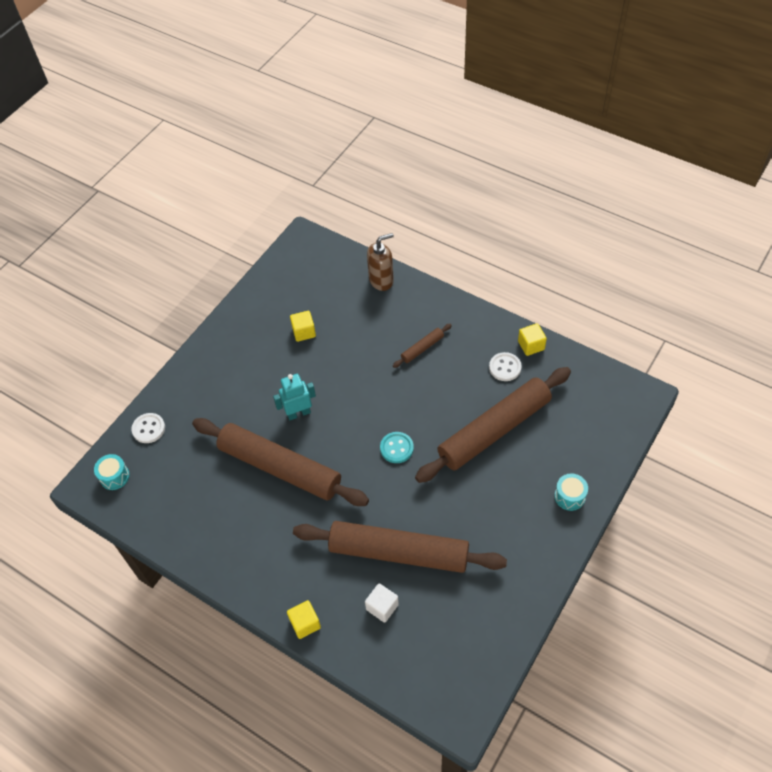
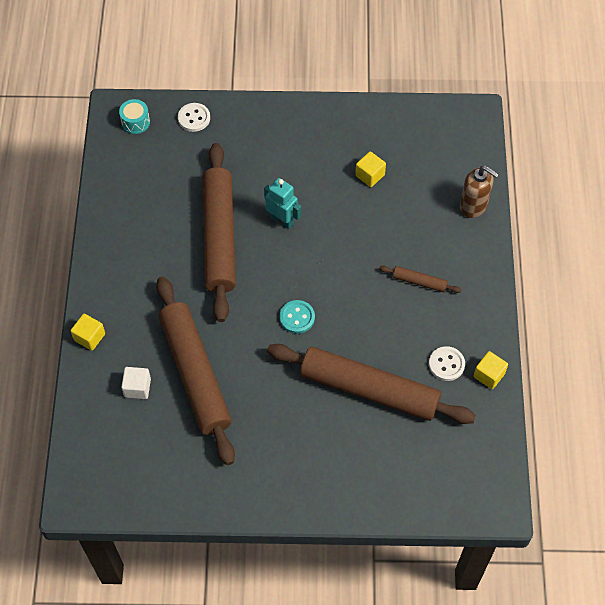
camera: 55 degrees right, 5 degrees up
(569, 496) = (339, 489): turquoise drum -> none

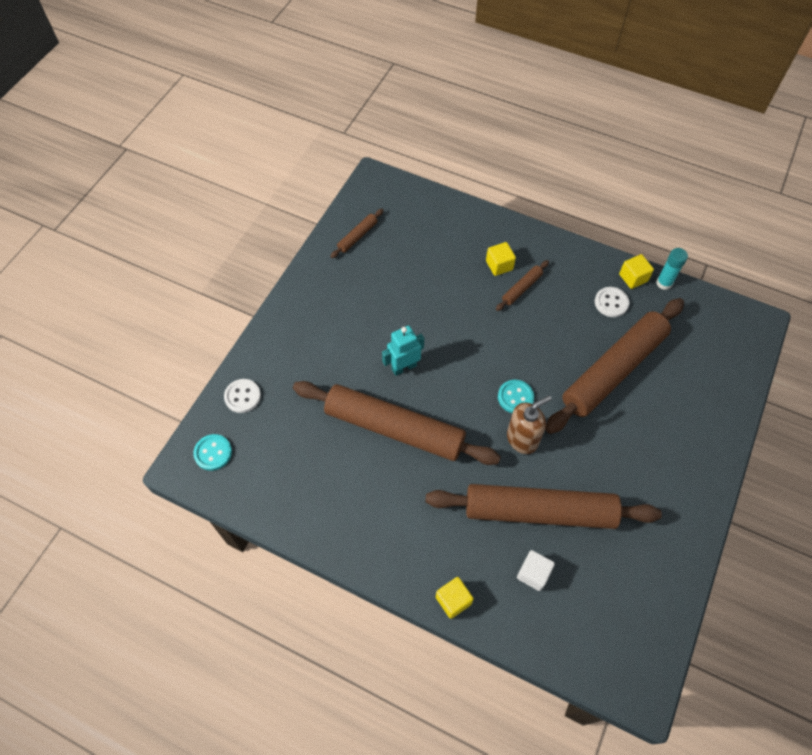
camera: 65 degrees left, 0 degrees up
(135, 122) = (213, 453): turquoise drum -> turquoise button
(370, 175) = (393, 279): yellow cube -> yellow cube (499, 265)
(401, 128) = (357, 236): none -> brown rolling pin
(473, 206) = (465, 219): brown soap dispenser -> brown soap dispenser (522, 439)
(499, 405) = (664, 283): none -> turquoise glue stick

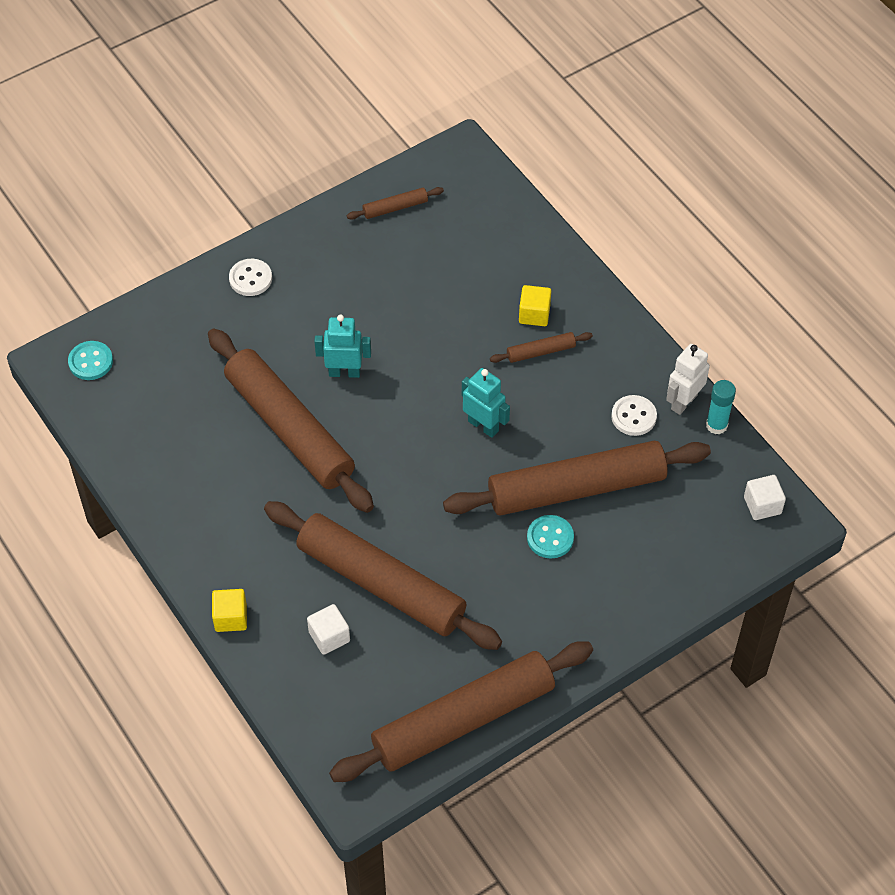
camera: 30 degrees right, 5 degrees down
(242, 396) = (156, 320): white button -> white button (250, 278)
(515, 397) = (443, 462): turquoise button -> turquoise button (550, 538)
(522, 439) = (418, 506): brown soap dispenser -> none
(523, 358) = (483, 426): none -> turquoise robot
(633, 278) = (683, 402): yellow cube -> white robot
(669, 583) = (463, 719): none -> brown rolling pin
(731, 321) = (762, 505): none -> white cube

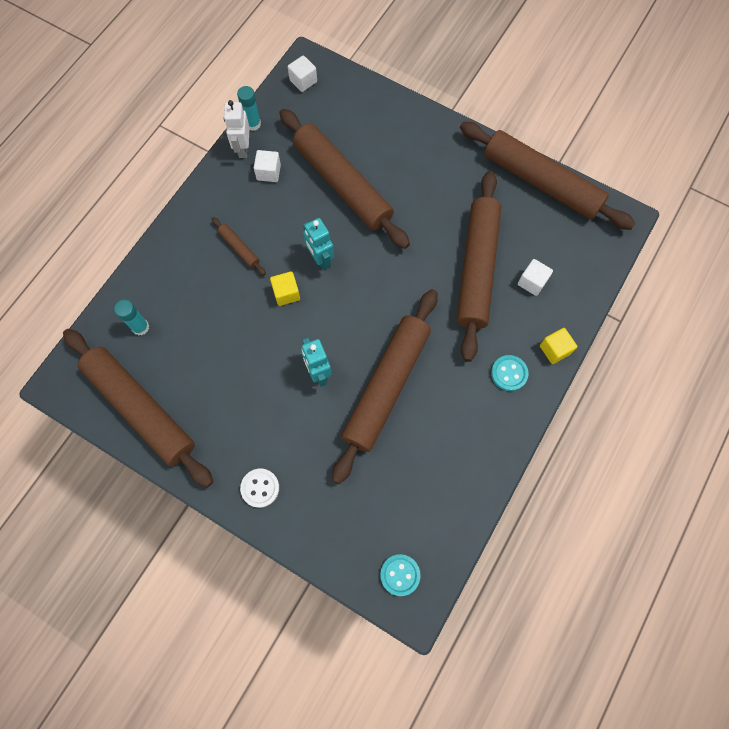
camera: 115 degrees left, 15 degrees up
(395, 208) = (140, 409): brown rolling pin -> brown rolling pin, size x2.45
(483, 426) = (320, 259): turquoise robot -> turquoise robot turned 45 degrees counterclockwise
(489, 233) = (140, 327): none -> turquoise glue stick
(534, 314) = (207, 266): yellow cube -> yellow cube (286, 293)
(550, 538) = (388, 185): turquoise button -> turquoise button (509, 373)
(633, 416) = (268, 172): white button -> white cube
(683, 402) = (243, 148): white robot -> white robot turned 75 degrees clockwise

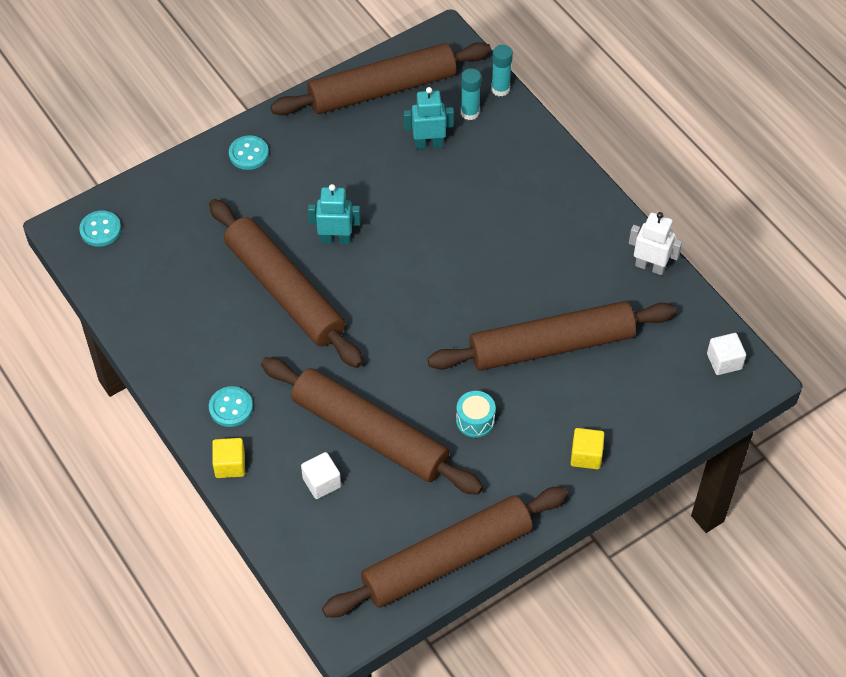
camera: 115 degrees right, 15 degrees down
(239, 248) = (517, 220): brown rolling pin -> none
(253, 124) = (681, 288): turquoise glue stick -> turquoise glue stick (500, 89)
(260, 488) = (249, 154): white button -> turquoise button
(268, 172) = (604, 280): white cube -> none
(286, 293) = (440, 243): yellow cube -> yellow cube (586, 455)
(320, 259) = (464, 288): turquoise robot -> turquoise robot (428, 144)
(429, 207) = (475, 420): none -> turquoise drum

